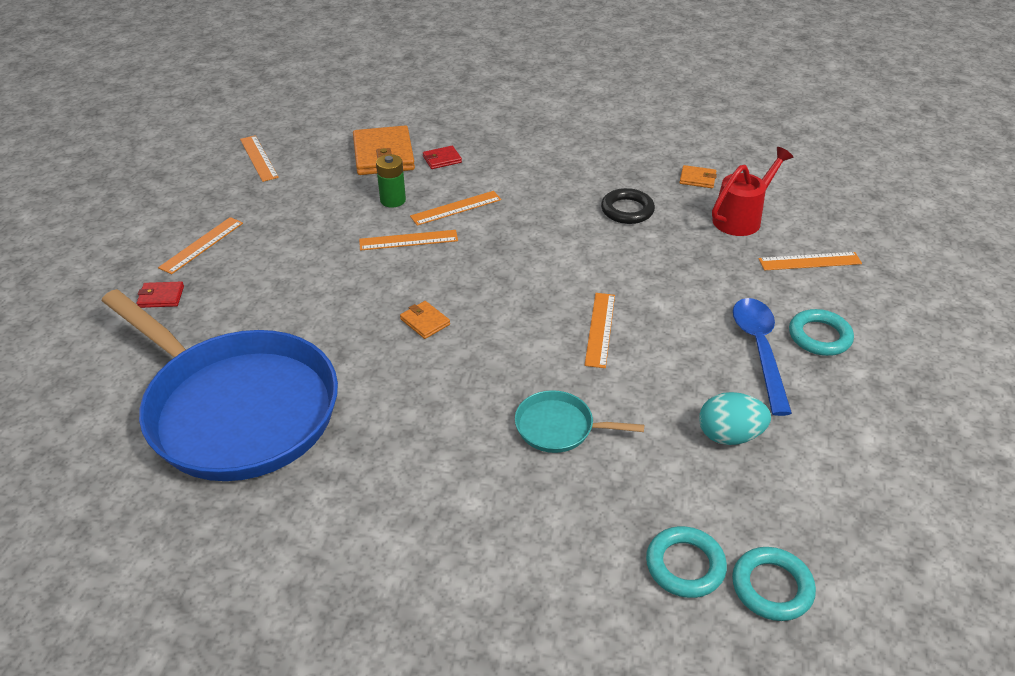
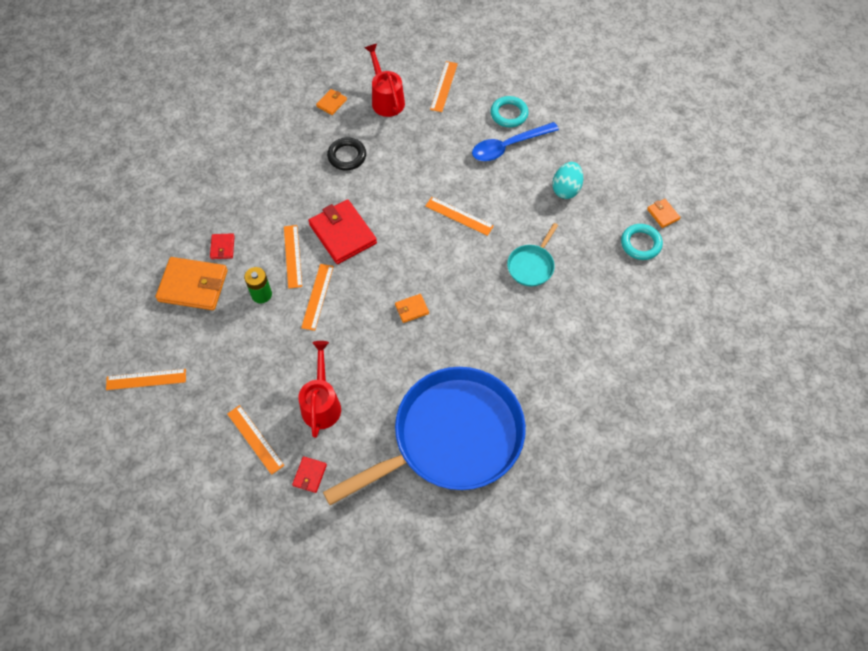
camera: 70 degrees left, 20 degrees up
(260, 281) = (322, 403): none -> red watering can
(509, 236) = (343, 234): none -> red wallet
(759, 350) = (508, 146): blue spoon -> blue spoon turned 45 degrees counterclockwise
(772, 587) = (663, 214): turquoise ring -> orange wallet

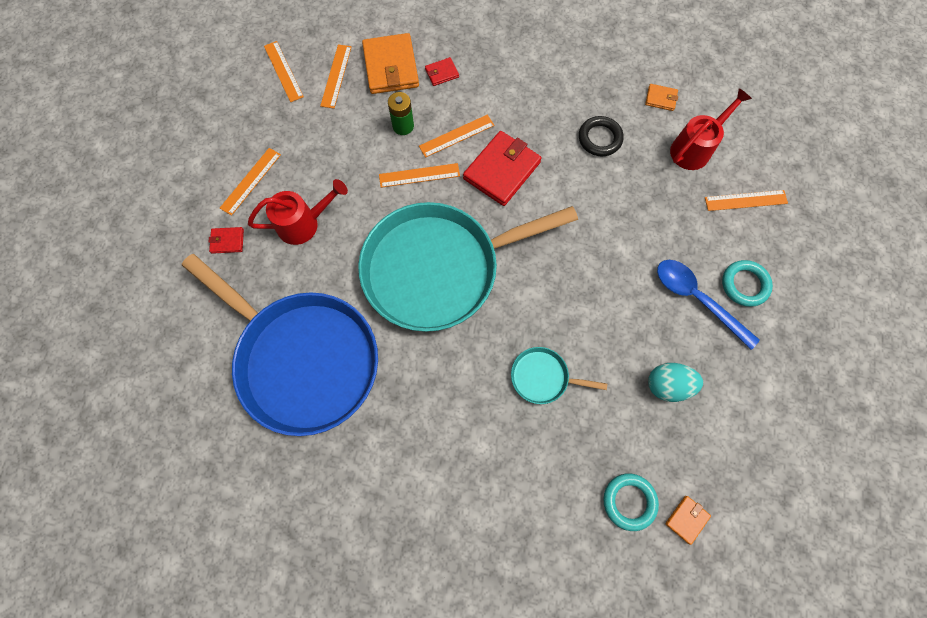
camera: 70 degrees right, 10 degrees up
(412, 309) = (438, 269): orange wallet -> turquoise pan
(459, 216) = (575, 277): orange ruler -> orange ruler (336, 76)

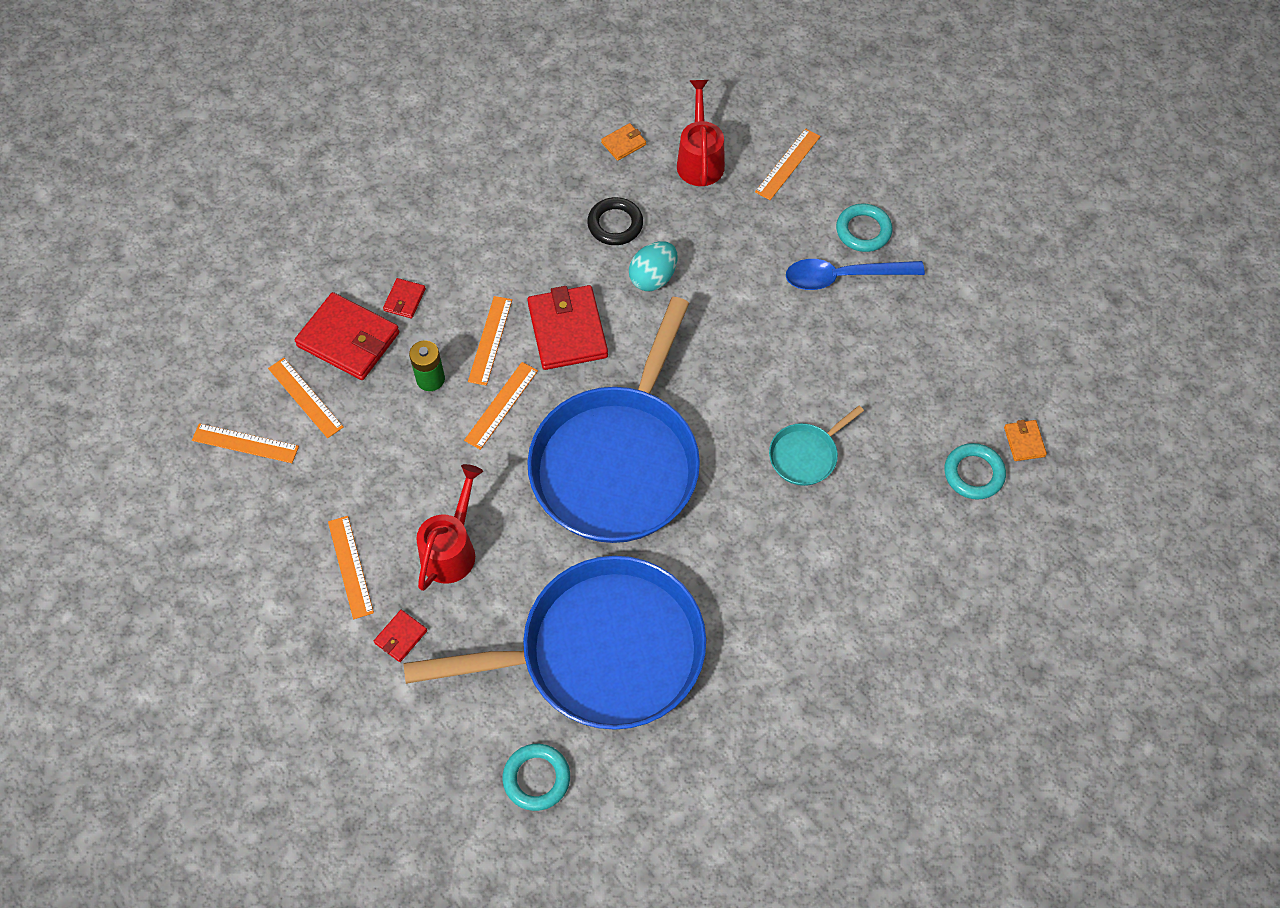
camera: 50 degrees left, 10 degrees down
(193, 386) = (536, 778): none -> turquoise ring
(391, 67) = (348, 339): orange wallet -> red wallet
(438, 269) = (618, 462): turquoise pan -> blue pan
(667, 385) = (899, 363): turquoise egg -> turquoise egg (653, 278)

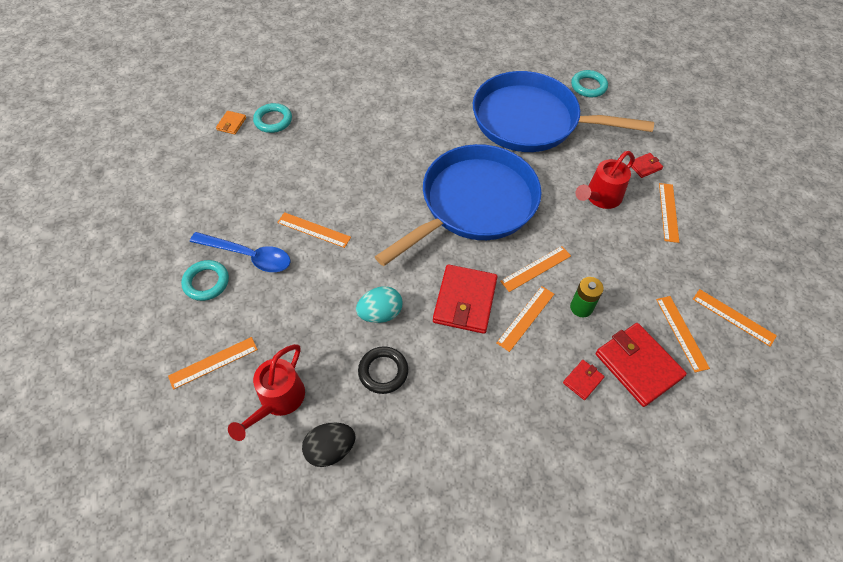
camera: 155 degrees left, 5 degrees down
(623, 143) = (330, 449): orange wallet -> black egg
(794, 339) = (314, 230): none -> orange ruler
(806, 455) = (358, 164): turquoise pan -> none

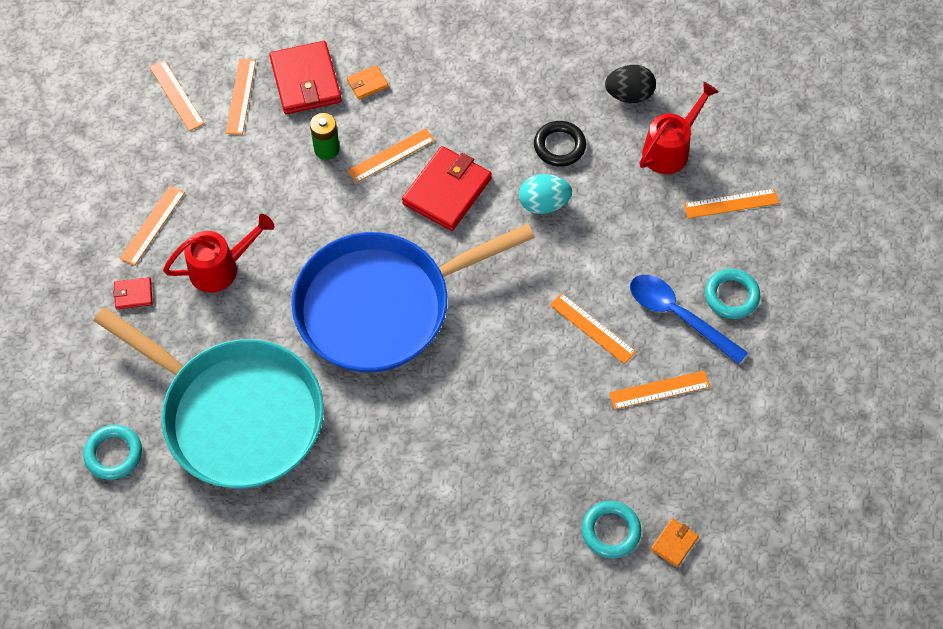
camera: 160 degrees left, 5 degrees up
(531, 121) = (236, 415): blue pan -> turquoise pan
(536, 268) = (351, 204): orange ruler -> orange ruler (659, 390)
(583, 380) = (367, 84): red wallet -> orange wallet

